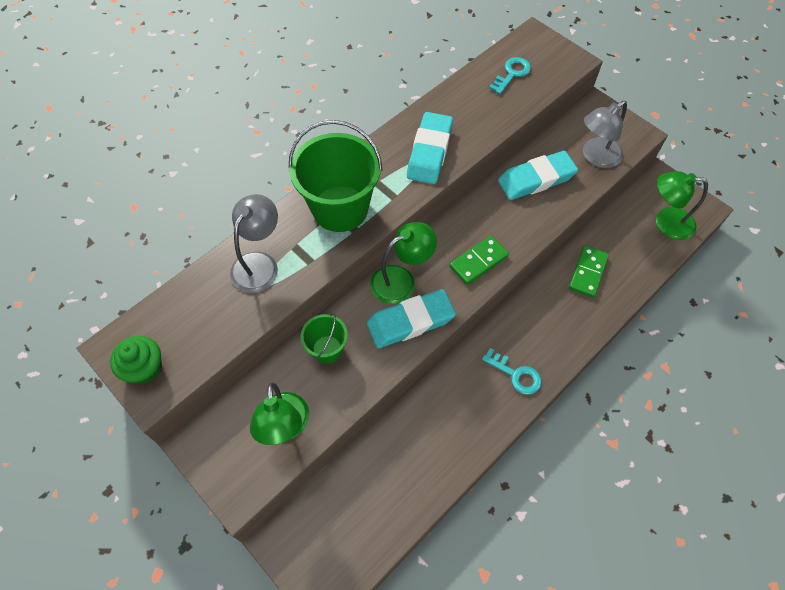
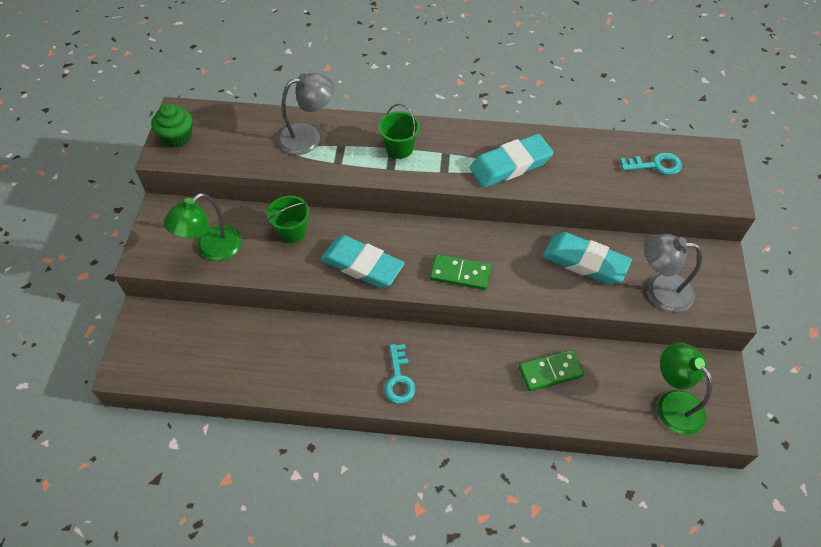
camera: 50 degrees right, 5 degrees down
(340, 208) = (399, 148): green bucket -> green bucket, size x0.51
(401, 280) = (393, 236): green lamp -> none

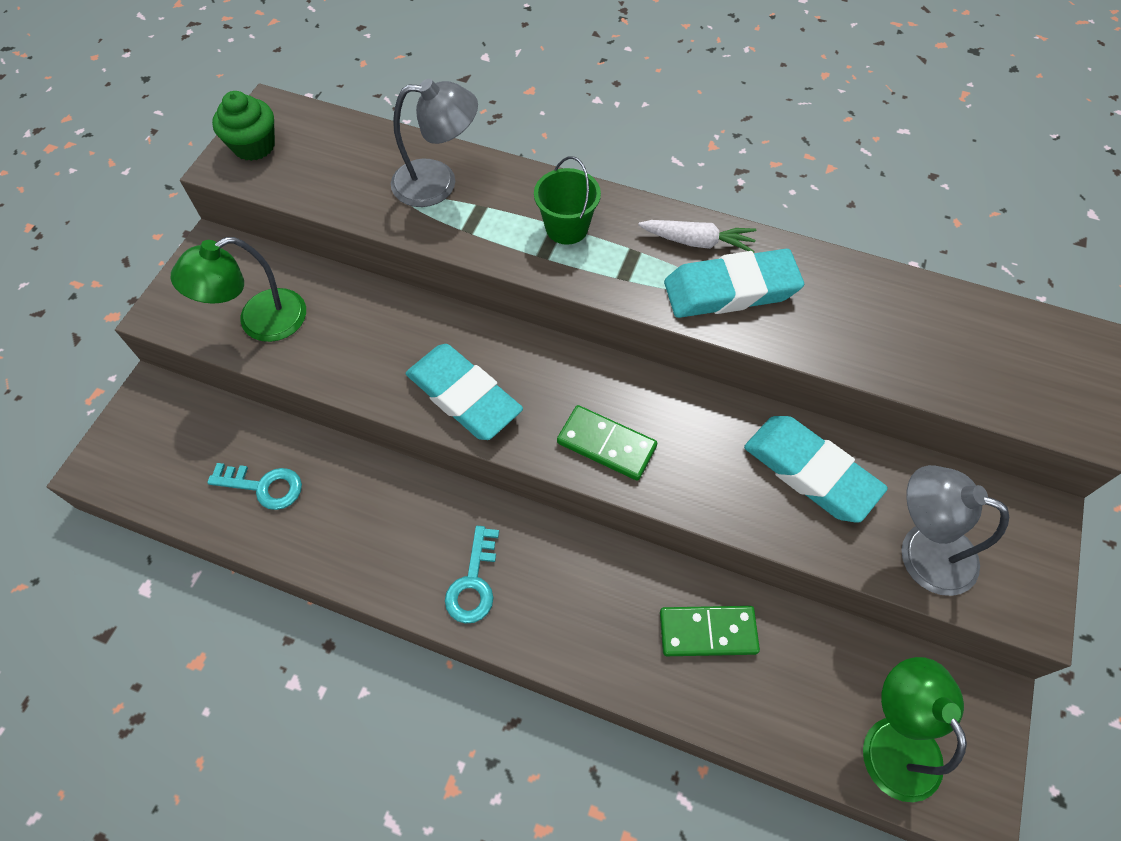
camera: 15 degrees right, 5 degrees up
(292, 231) = (380, 320): green bucket -> none
(482, 141) = (697, 242): none -> white carrot
(656, 165) = (971, 341): turquoise key -> turquoise key (264, 486)

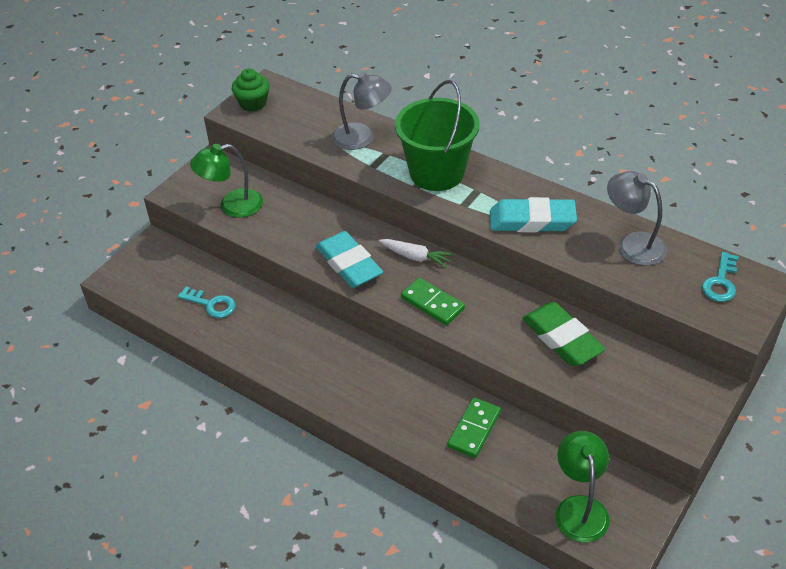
camera: 15 degrees right, 15 degrees down
(473, 583) = (329, 377): turquoise key -> turquoise key (720, 282)
(566, 228) = (436, 173): green bucket -> green bucket, size x1.95
(697, 242) = (519, 191): white carrot -> white carrot (416, 257)
(708, 632) = (474, 429): green domino -> green domino turned 75 degrees counterclockwise
(810, 472) = (562, 338): turquoise eraser -> green eraser
(922, 550) = (621, 392): grey lamp -> grey lamp (633, 244)

